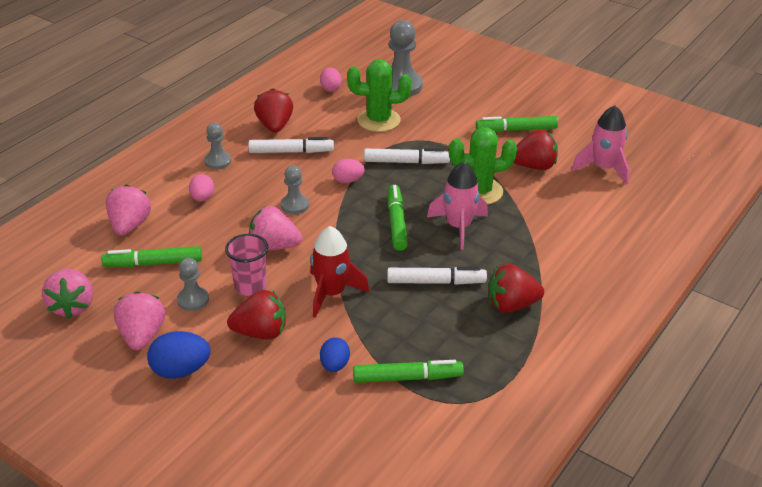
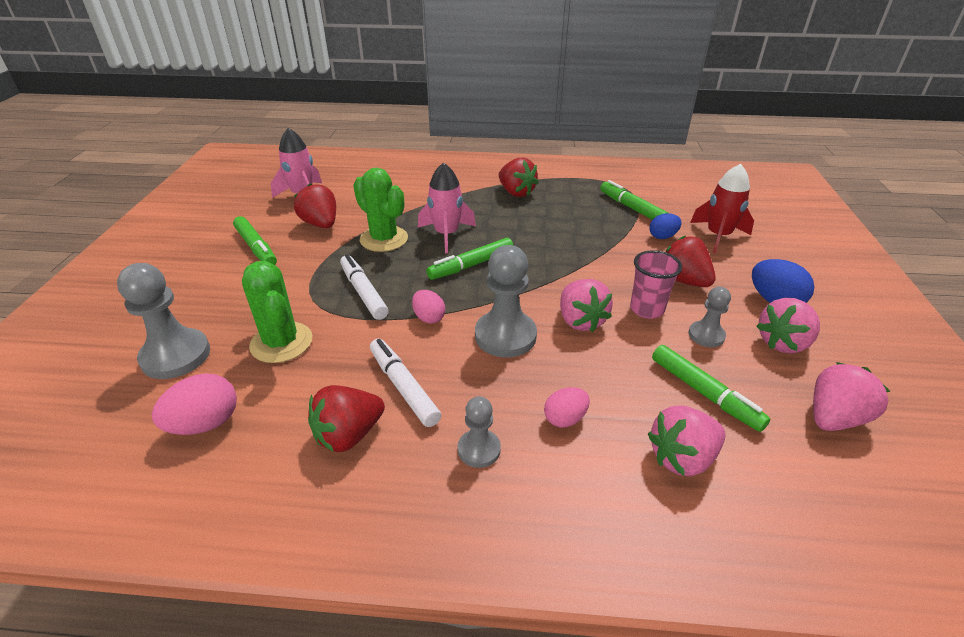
camera: 120 degrees left, 0 degrees up
(294, 205) = (505, 336): grey pawn -> grey pawn, size x1.77
(330, 88) = (205, 424): pink egg -> pink egg, size x1.53
(331, 293) = (597, 264): red rocket -> red rocket (718, 236)
(436, 282) = (527, 225): white marker -> none

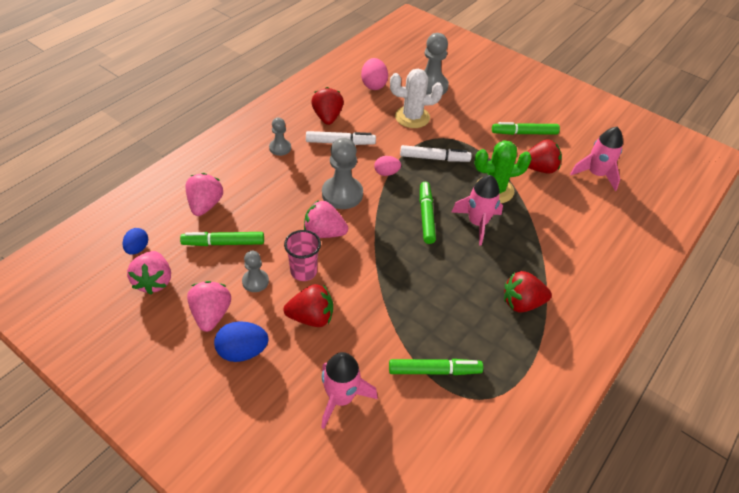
camera: 120 degrees right, 10 degrees up
(281, 342) = (412, 117): green cactus -> white cactus
(565, 419) = (266, 182): pink egg -> none
(662, 236) = (373, 354): blue egg -> blue egg (137, 248)
(718, 236) = (341, 398): red rocket -> pink rocket

